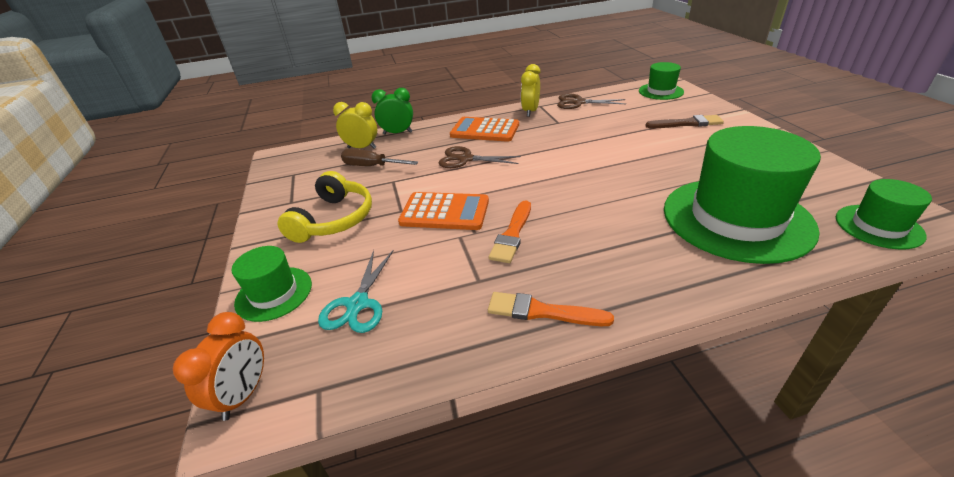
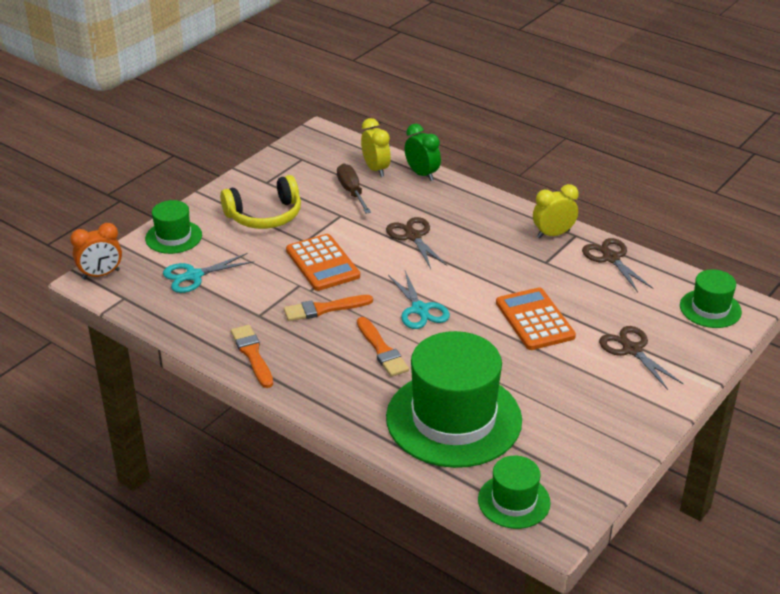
camera: 50 degrees right, 0 degrees up
(485, 130) = (480, 223): orange calculator -> orange calculator (535, 320)
(564, 186) = (420, 310): none -> turquoise scissors
(605, 223) = (382, 350): none -> orange brush
(687, 123) = (631, 350): brown brush -> brown scissors

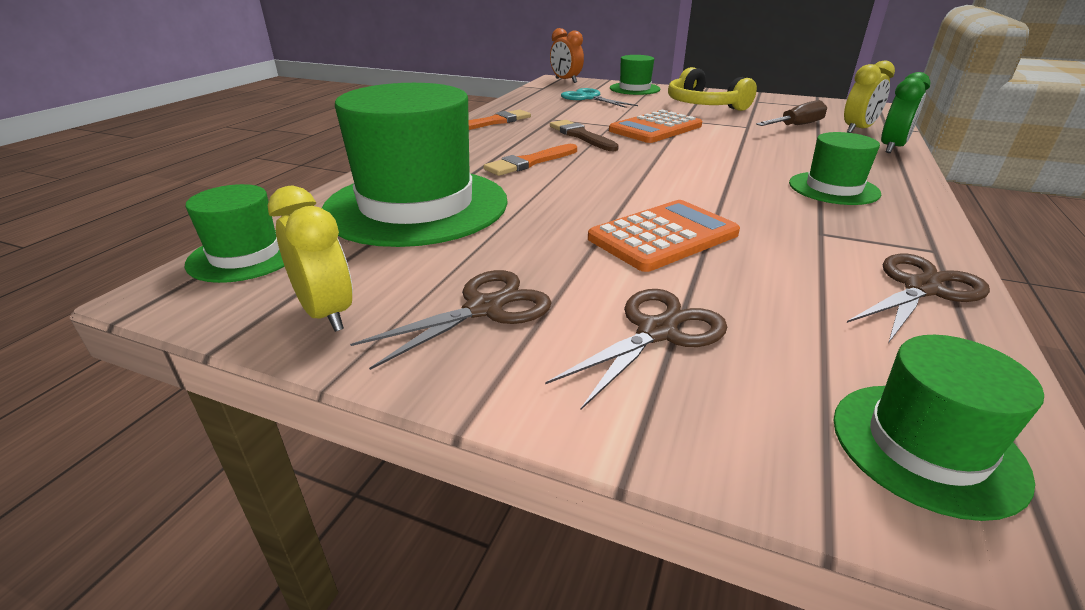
camera: 75 degrees right, 5 degrees down
(324, 309) = (581, 136): orange brush -> brown brush
(413, 236) = (758, 155): brown scissors -> brown scissors (484, 308)
(420, 310) = (618, 171): turquoise scissors -> none
(485, 230) = (833, 188): none -> green hat
(553, 234) = (904, 232): yellow clock -> yellow clock (327, 314)

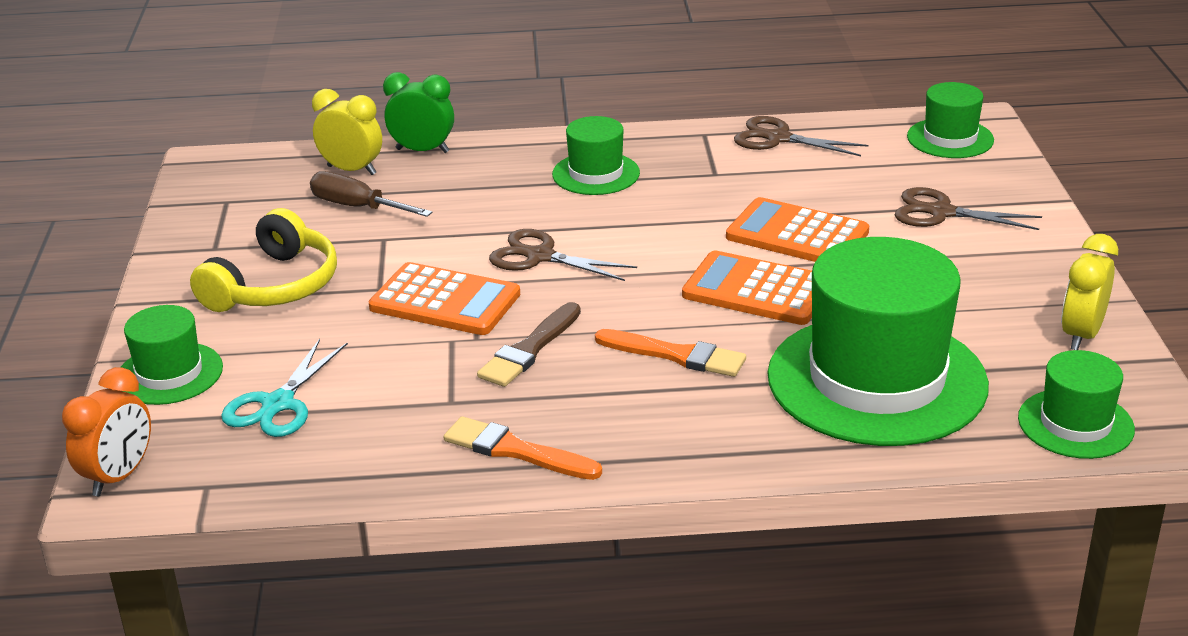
camera: 115 degrees left, 0 degrees up
(484, 308) = (994, 277): brown scissors -> brown scissors (539, 256)
(583, 199) = (757, 290): none -> orange calculator

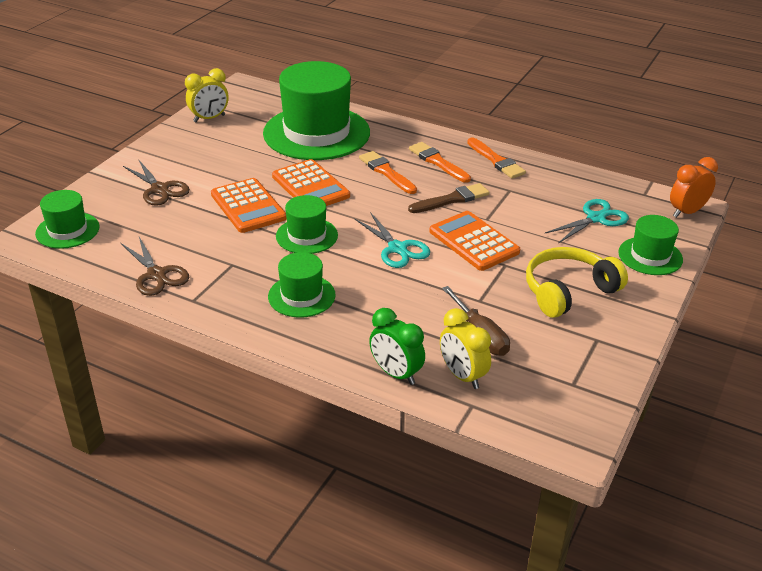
camera: 150 degrees left, 5 degrees up
(539, 256) = (397, 249): brown scissors -> turquoise scissors
(614, 406) = (437, 162): none -> orange brush
(1075, 424) = (269, 95): green hat -> green hat (307, 236)

